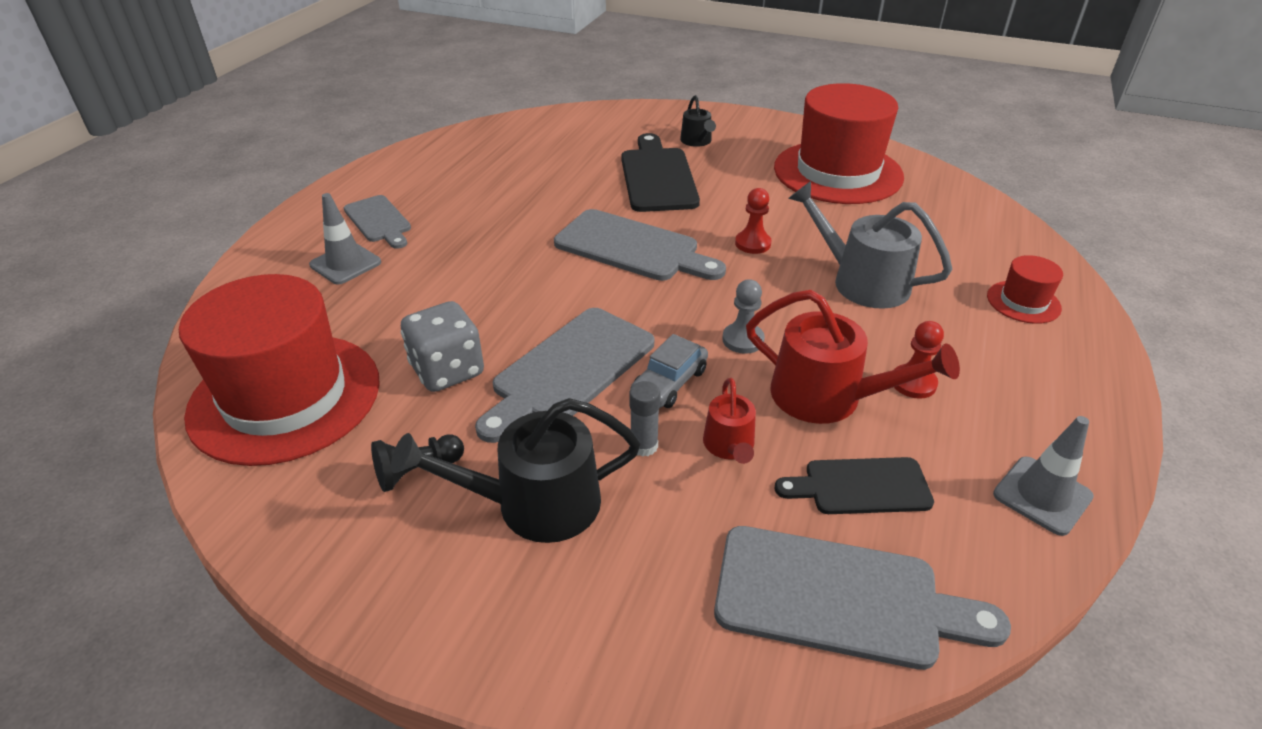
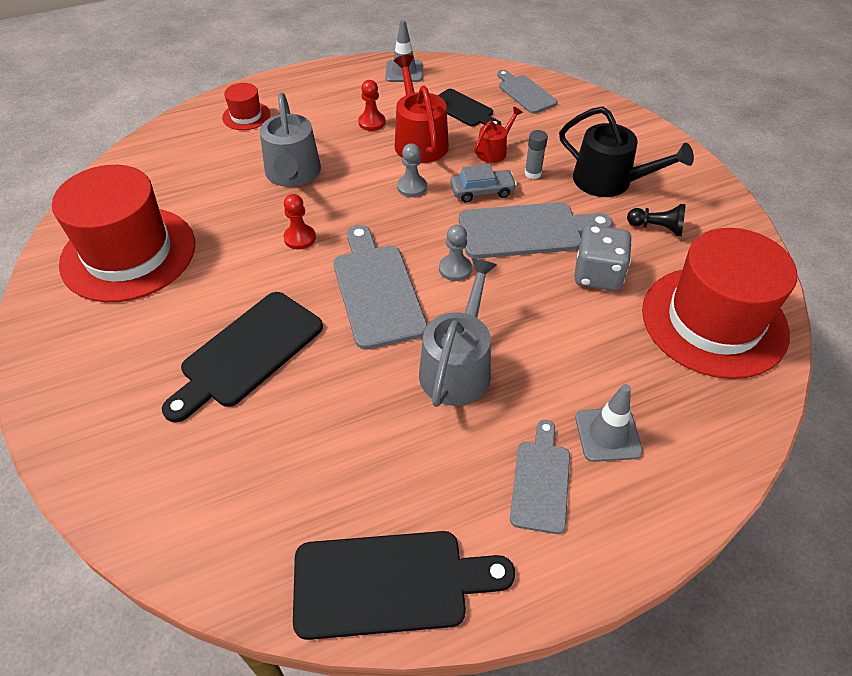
camera: 135 degrees left, 10 degrees up
(433, 153) = (389, 583): none -> black cutting board
(504, 241) = (457, 367): none -> grey watering can
(592, 296) = (455, 269): none -> grey pawn
(697, 141) = (140, 376): black watering can -> none
(839, 598) = (525, 93): grey cutting board -> grey cutting board, size x0.62

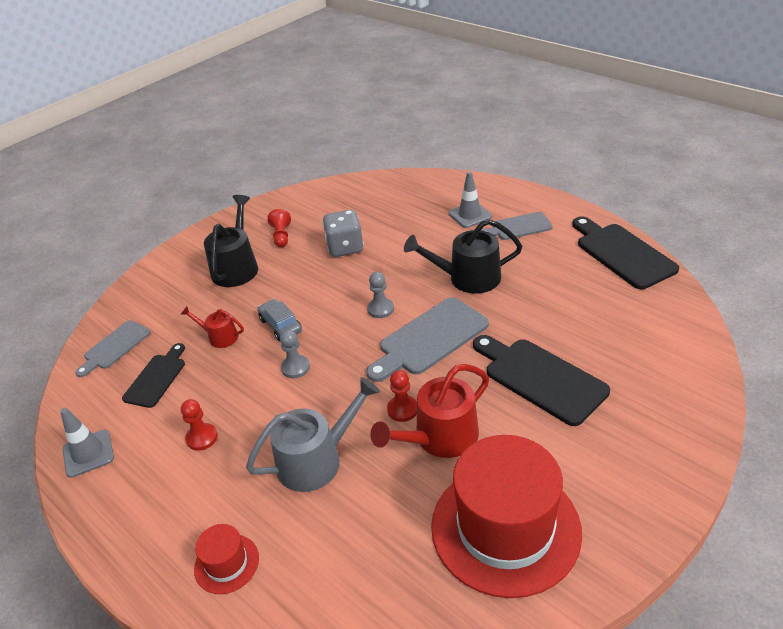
camera: 110 degrees left, 10 degrees down
(247, 353) = (540, 378): black cutting board -> black cutting board turned 150 degrees counterclockwise
(419, 141) = (222, 389): red watering can -> red watering can (440, 438)
(457, 367) = (468, 278): grey watering can -> black watering can
(526, 230) = (317, 289): grey cutting board -> none
(533, 173) = (243, 306): grey glue stick -> none
(656, 228) = (281, 236): black pawn -> red pawn
(714, 321) = (357, 200): red hat -> none

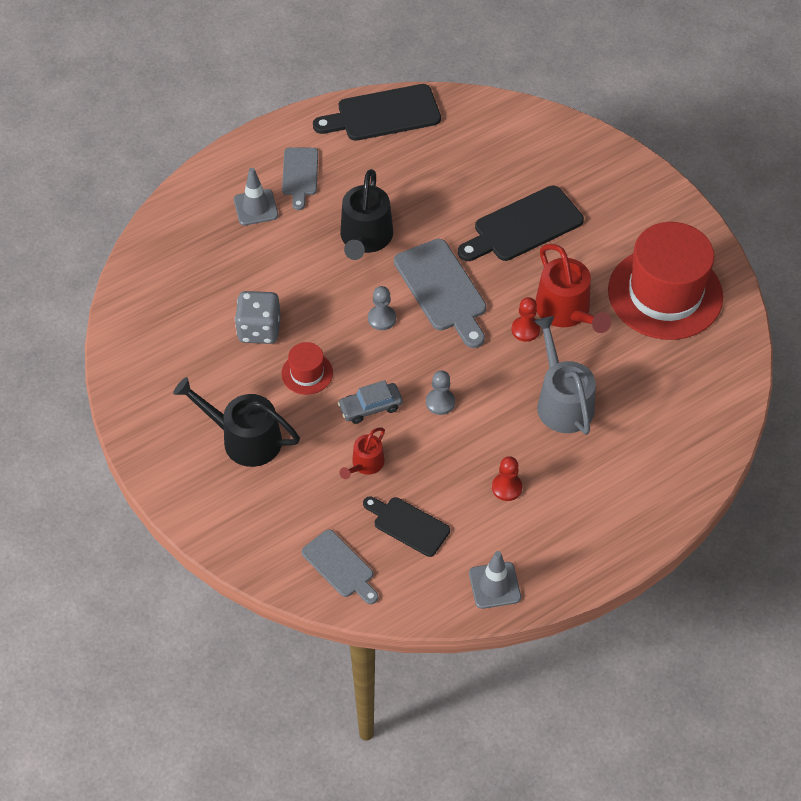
camera: 80 degrees left, 15 degrees up
(226, 563) = (649, 477): red hat -> red hat (307, 373)
(281, 236) = (203, 387): red pawn -> none

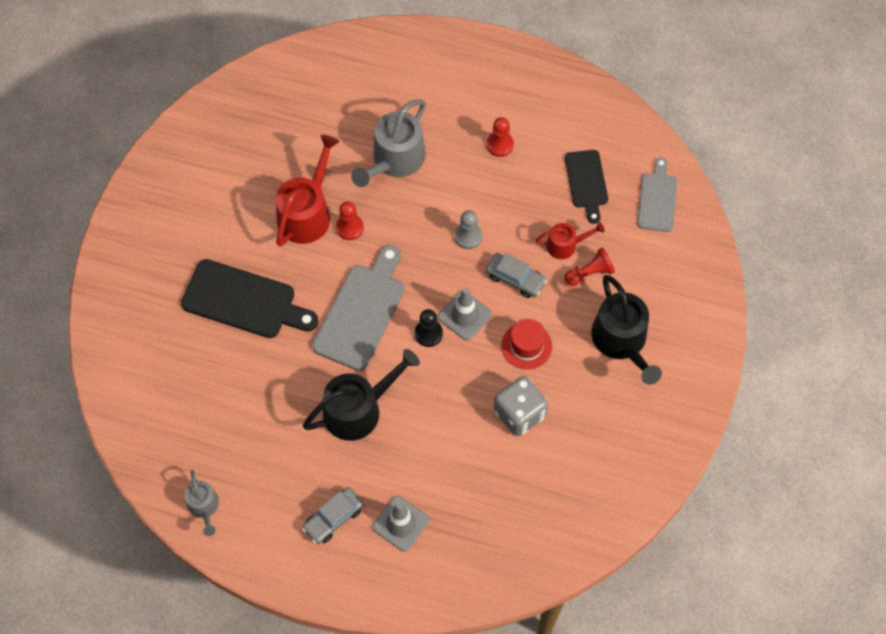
camera: 130 degrees left, 10 degrees up
(300, 175) = (333, 518): grey cutting board -> grey car
(323, 461) = (589, 273): none -> red pawn
(382, 319) = (428, 333): grey pawn -> black pawn
(383, 114) = (204, 506): black cutting board -> grey watering can
(494, 585) = (581, 100): grey traffic cone -> grey traffic cone (464, 315)
(665, 293) = (231, 159): red hat -> none

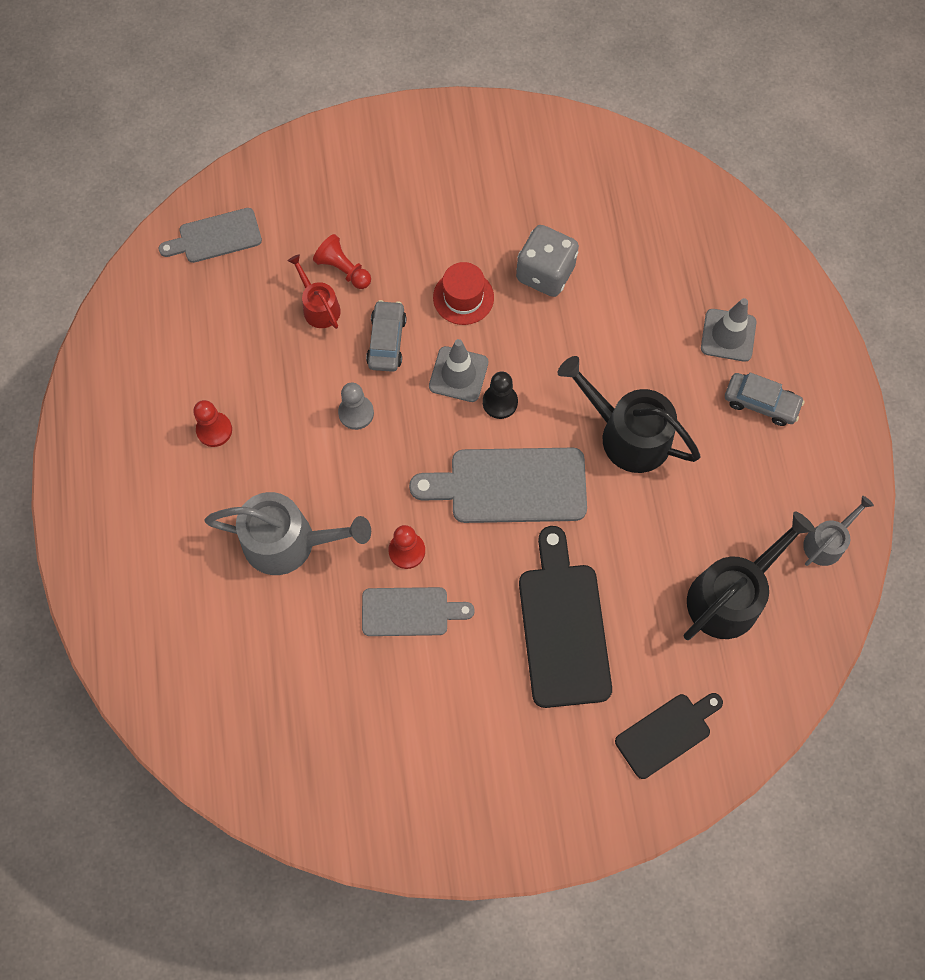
camera: 115 degrees left, 5 degrees up
(307, 213) = (410, 611): red watering can -> grey cutting board
(587, 182) = (225, 316): black cutting board -> black cutting board (667, 733)
(622, 341) = (410, 209): black watering can -> black watering can (730, 595)

